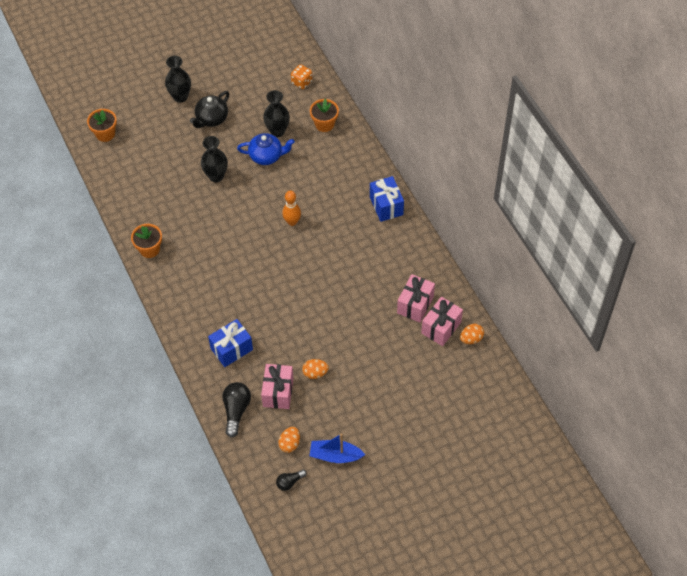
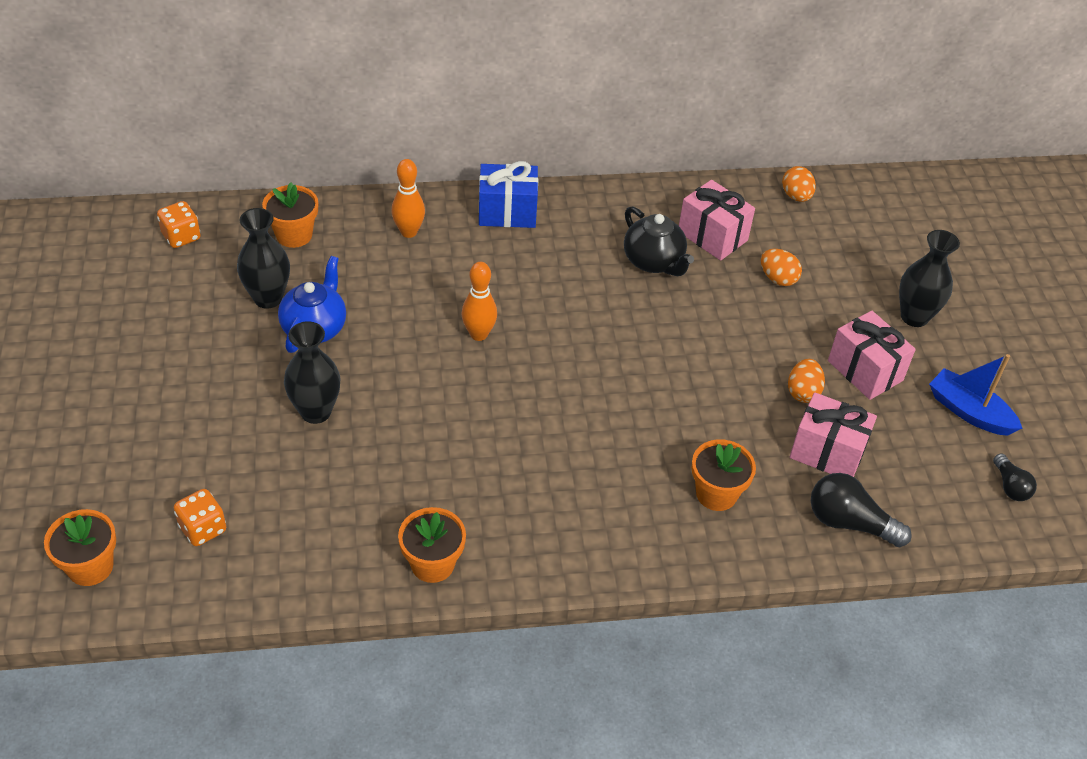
camera: 75 degrees left, 10 degrees down
(137, 162) = (203, 529): none -> orange dice
(180, 97) = (86, 414): black vase -> black vase (914, 317)
(211, 119) = (175, 382): black teapot -> black teapot (653, 261)
(231, 349) = (716, 494): blue gift -> orange flower pot
(290, 444) = (934, 465): orange egg -> orange egg (778, 278)
(335, 455) = (969, 411): blue boat -> blue boat turned 105 degrees clockwise
(350, 169) = (408, 232): none -> orange bowling pin
(441, 327) = (765, 221): pink gift -> pink gift (865, 370)

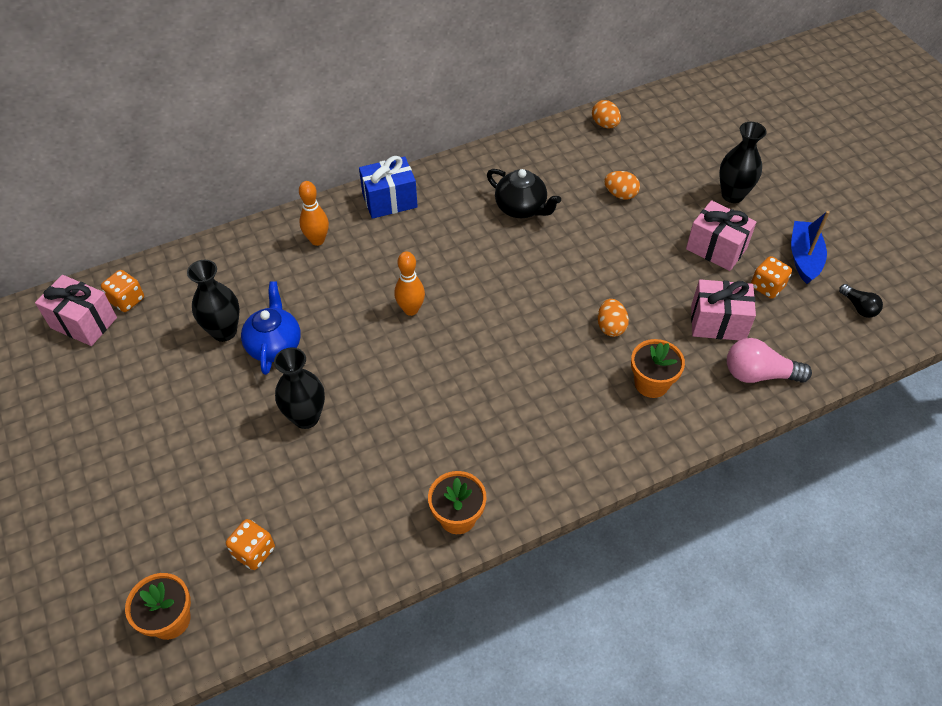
camera: 15 degrees left, 5 degrees up
(294, 235) = (223, 270): orange flower pot -> none
(712, 236) = (557, 174): pink gift -> pink gift (84, 323)
(803, 392) = (679, 280): orange egg -> orange egg (611, 327)
(849, 523) = (758, 374): black light bulb -> pink light bulb
(907, 430) = (767, 287): none -> orange dice
(969, 411) = (804, 258): blue boat -> blue boat turned 75 degrees clockwise

